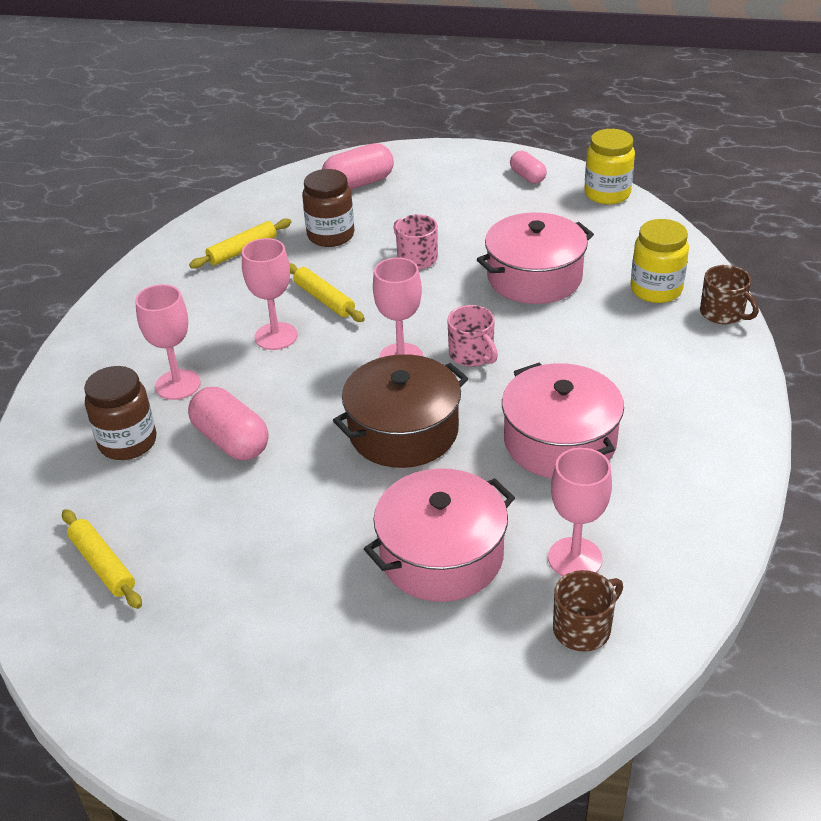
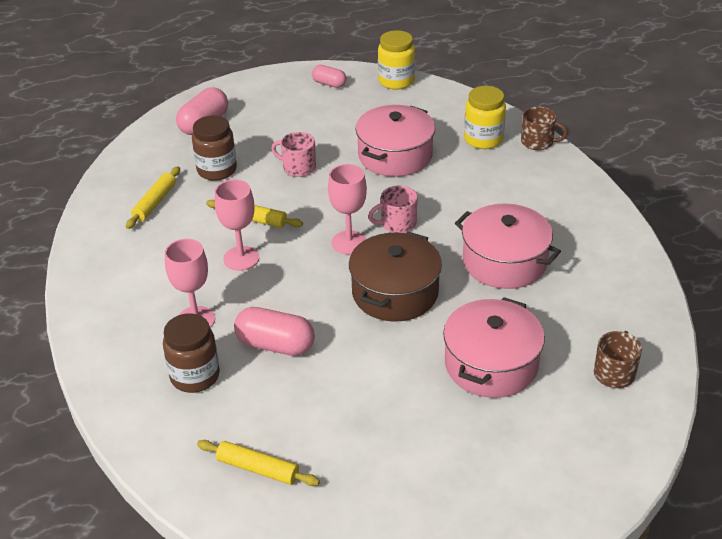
camera: 30 degrees left, 0 degrees up
(472, 355) = (397, 224): pink mug -> pink mug turned 135 degrees clockwise
(575, 558) = (574, 332): pink goblet -> none

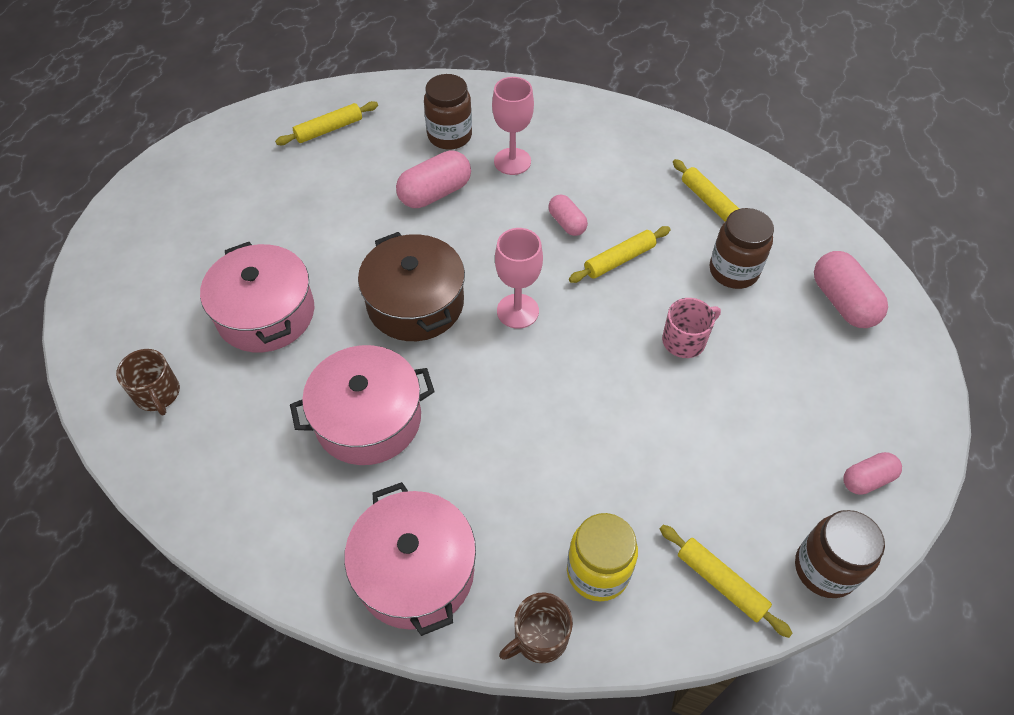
camera: 125 degrees right, 15 degrees up
(241, 258) = (567, 223): pink goblet -> pink capsule
(395, 156) = (637, 446): pink pot -> pink pot (415, 571)
(396, 81) = (825, 569): yellow jar -> brown jar
(397, 224) = (511, 368): pink mug -> none
(441, 104) = (721, 583): none -> yellow rolling pin

